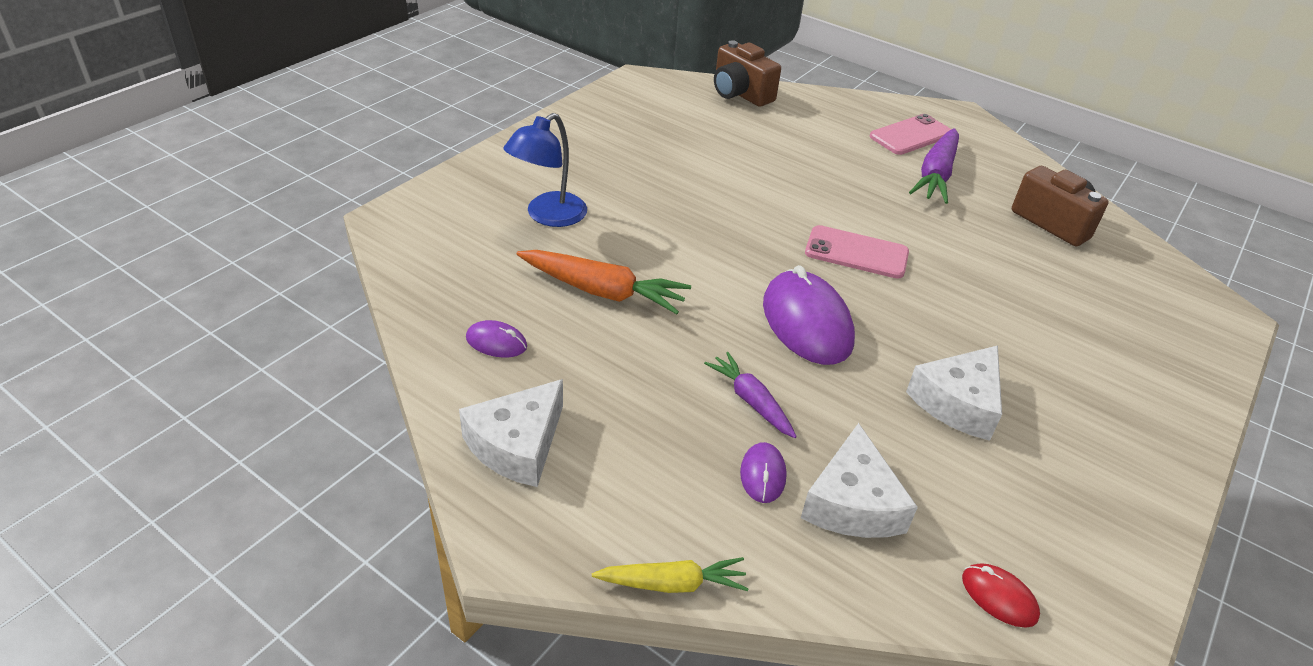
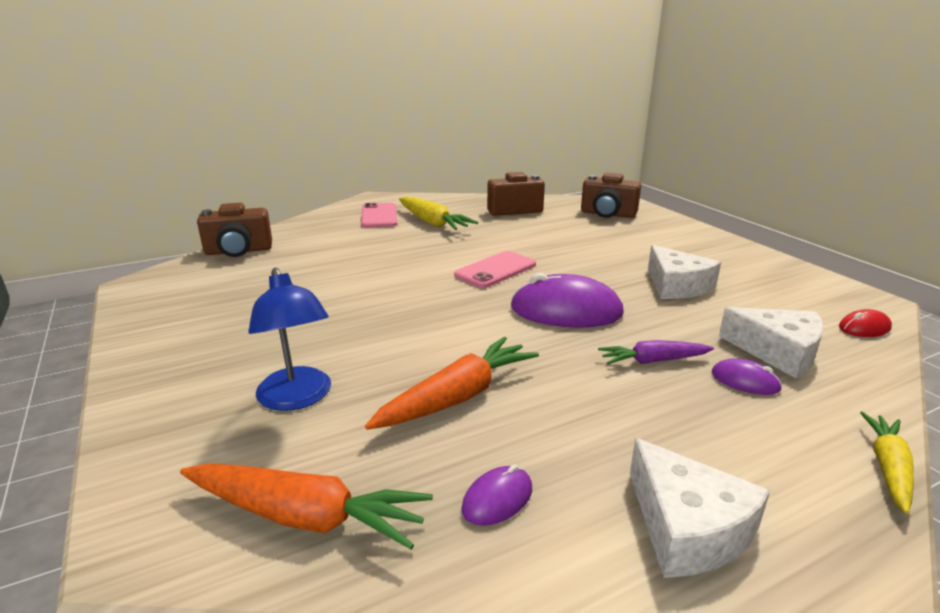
camera: 60 degrees left, 15 degrees down
(438, 265) = (305, 516): none -> orange carrot
(936, 175) = (432, 223): purple carrot -> yellow carrot
(1148, 308) = (608, 214): none -> brown camera

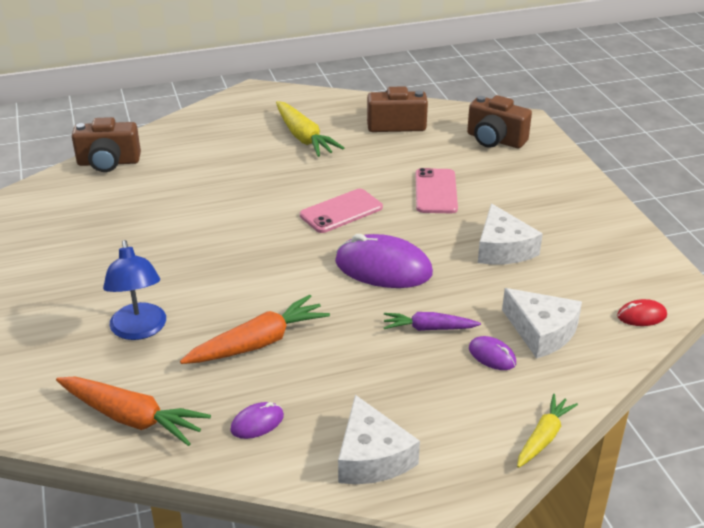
camera: 10 degrees right, 10 degrees up
(379, 216) = (252, 122): pink phone -> pink phone (435, 191)

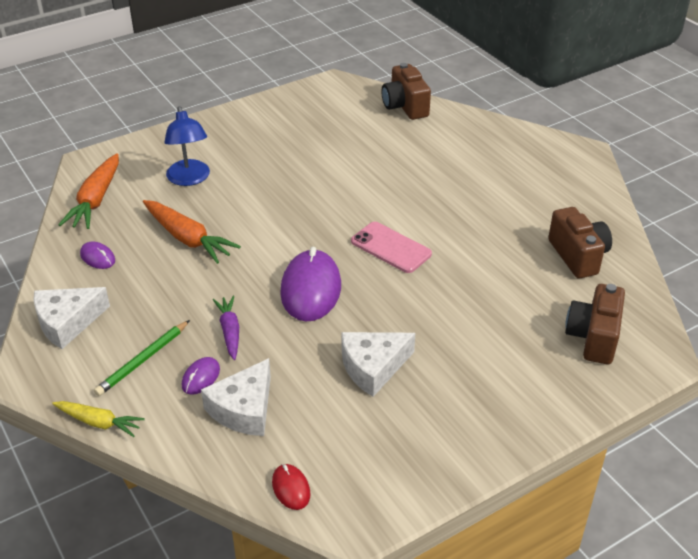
camera: 75 degrees right, 5 degrees up
(139, 330) = (189, 179): blue lamp -> blue lamp turned 75 degrees counterclockwise
(303, 137) = (511, 199): yellow carrot -> none
(435, 191) = (457, 305): pink phone -> none
(455, 396) = (143, 360): none -> green pencil

